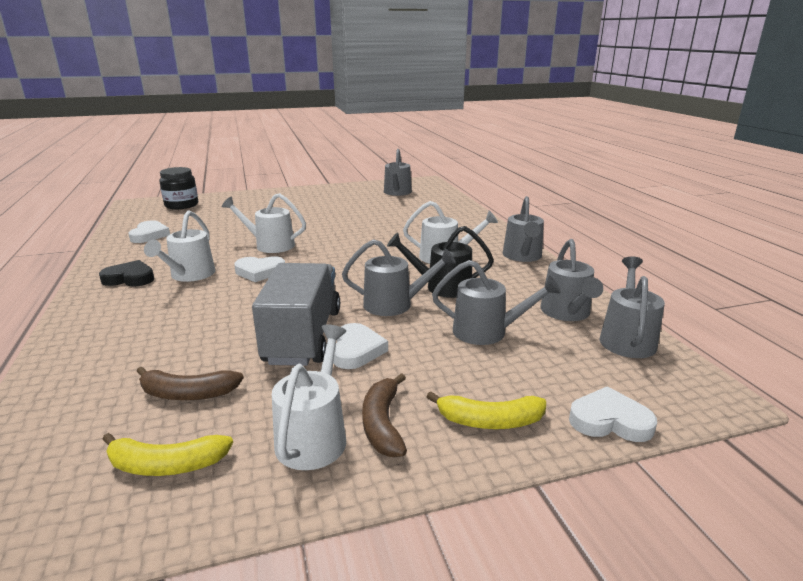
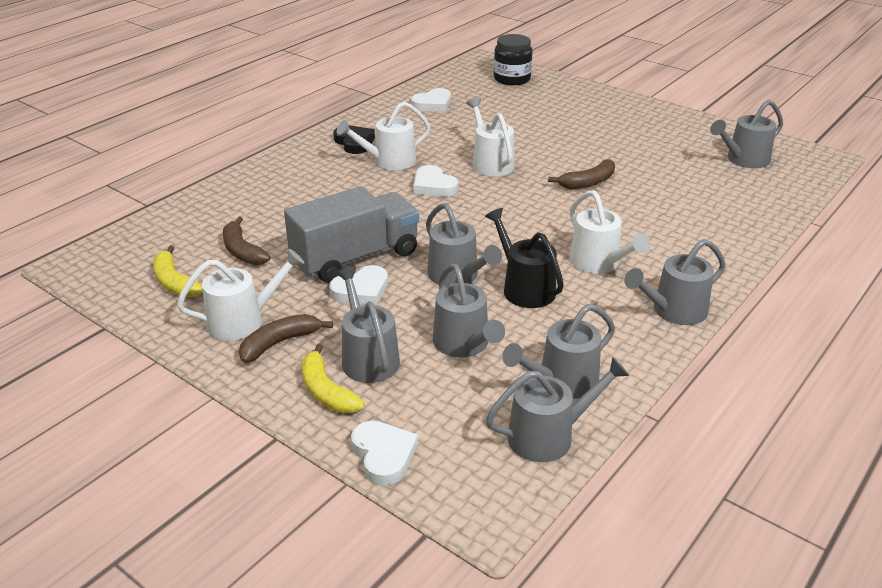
camera: 55 degrees right, 10 degrees up
(350, 229) = (588, 182): none -> brown banana
(460, 381) = (368, 358): none -> grey watering can

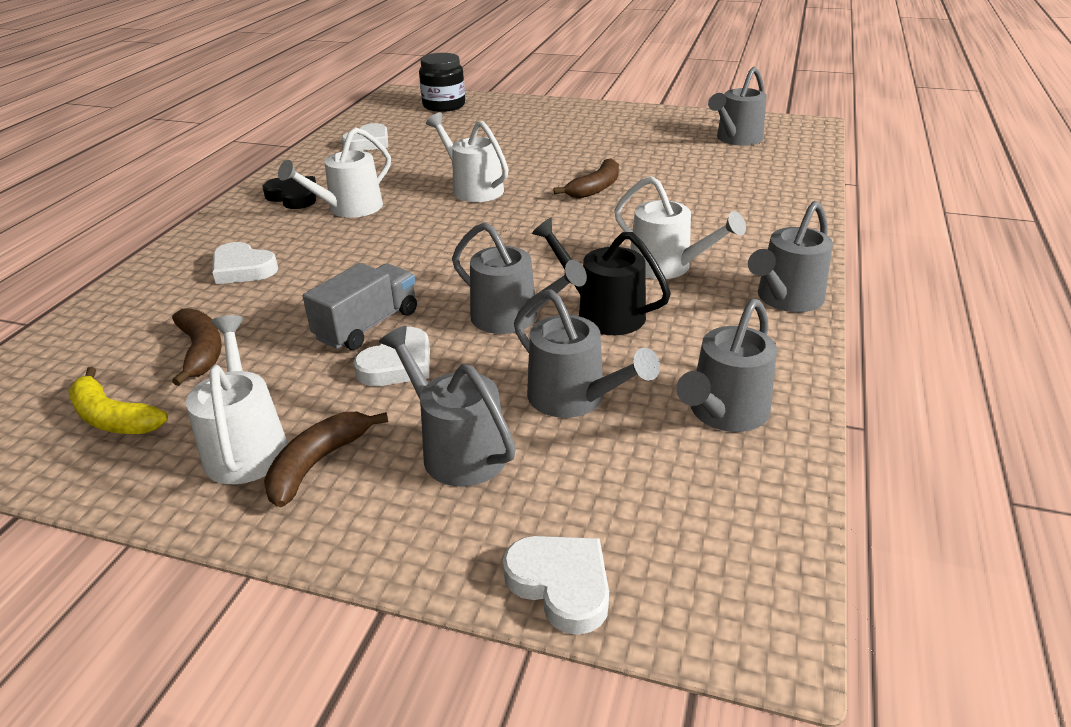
camera: 20 degrees left, 0 degrees up
(242, 250) = (201, 352): brown banana -> brown banana turned 150 degrees counterclockwise
(243, 321) = (246, 446): white watering can -> white watering can turned 60 degrees counterclockwise
(326, 391) = (423, 513): yellow banana -> none
(355, 257) = (367, 325): grey truck -> grey truck, size x0.64
(433, 186) = (420, 224): white heart -> white heart (243, 269)
(548, 436) = (758, 487): grey watering can -> none

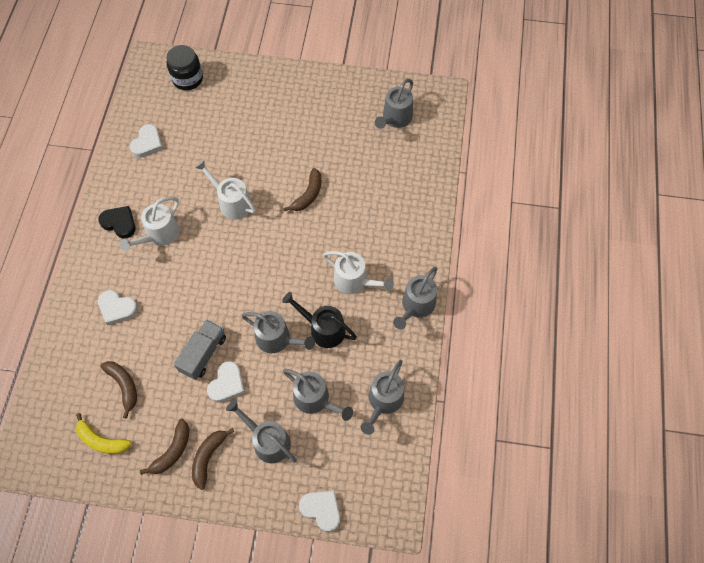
camera: 10 degrees left, 30 degrees up
(246, 446) = (172, 451): white watering can -> brown banana

